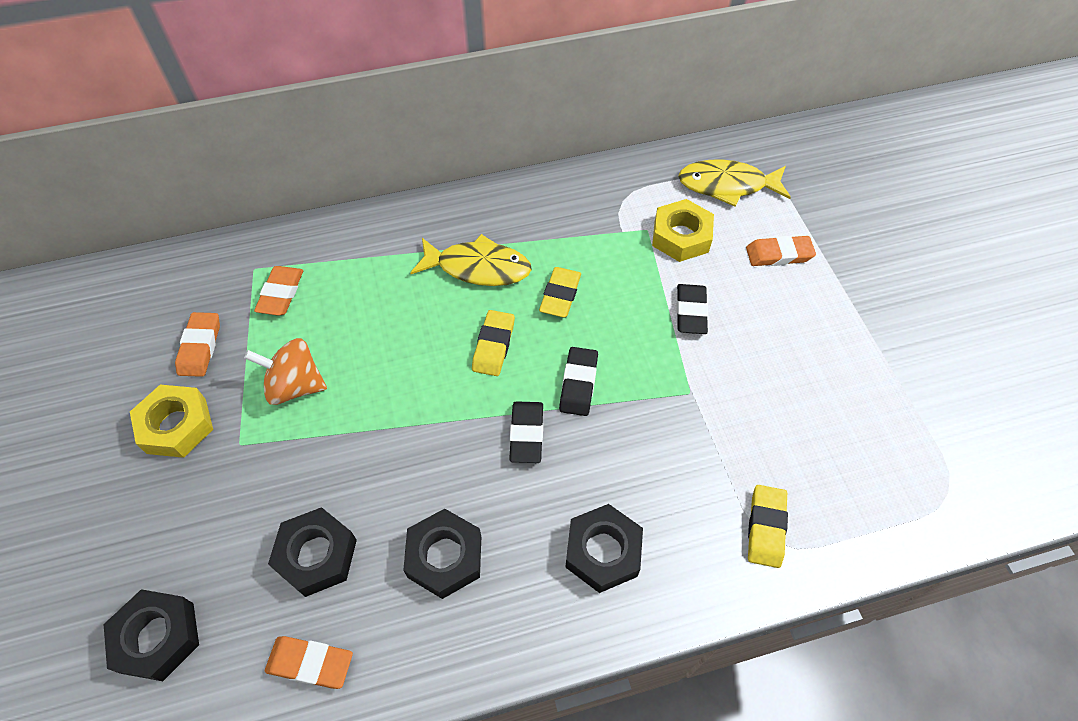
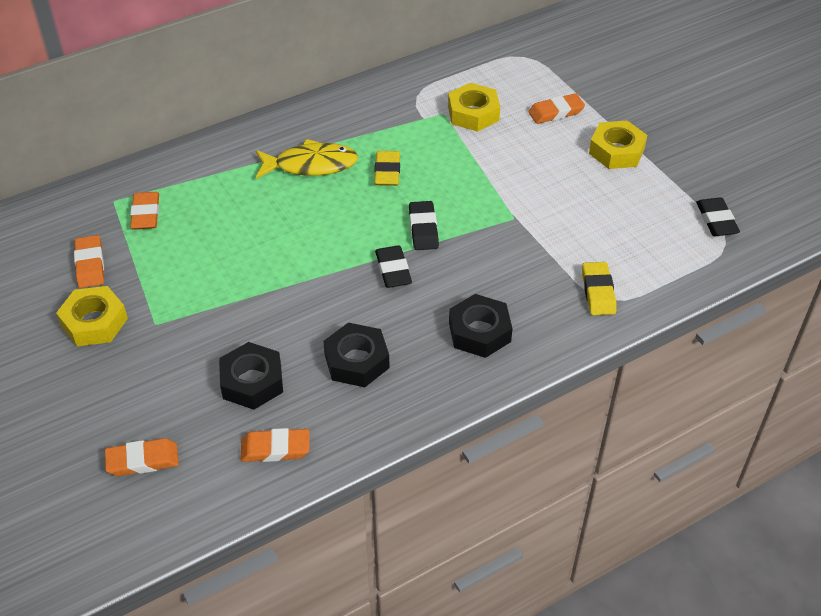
camera: 15 degrees left, 10 degrees down
(157, 637) = (142, 460): black nut -> orange eraser
(295, 386) = (186, 275): orange spinning top -> none
(493, 345) = (344, 216): yellow eraser -> none
(691, 312) = (498, 164): black eraser -> black eraser (716, 220)
(727, 185) = (500, 71): yellow fish -> none
(839, 324) = (616, 151): none -> yellow nut

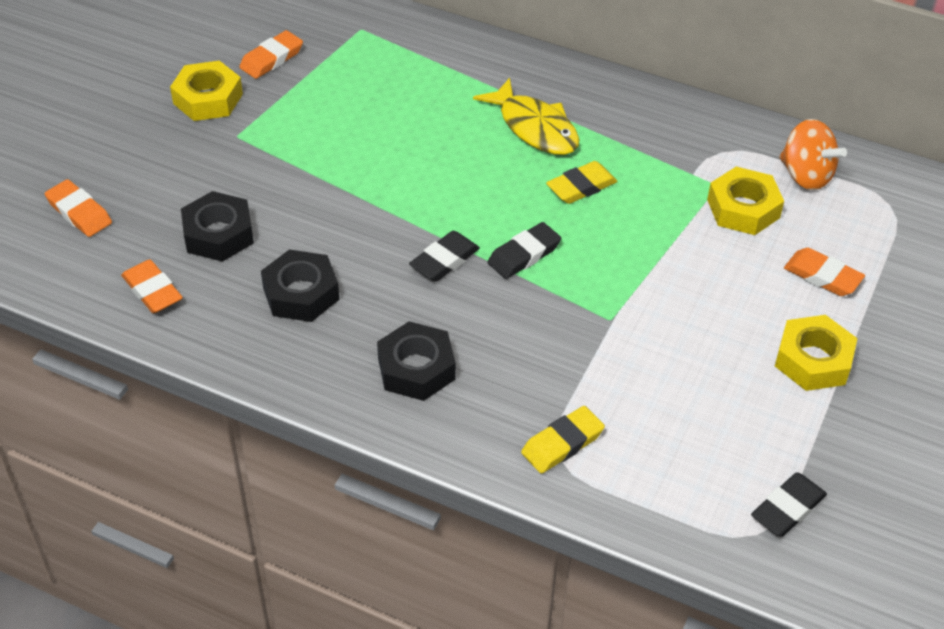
camera: 55 degrees right, 0 degrees up
(146, 214) = (363, 57): orange eraser -> none
(470, 74) = (805, 175): none -> orange spinning top

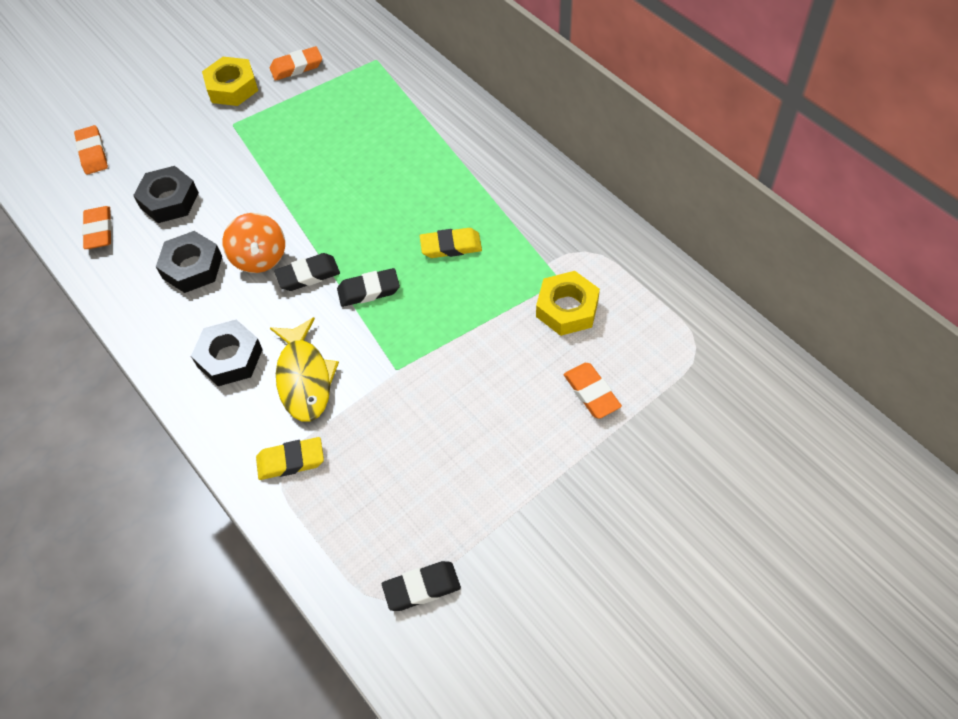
camera: 30 degrees right, 10 degrees up
(534, 127) = (449, 183): yellow fish -> yellow fish (304, 378)
(805, 175) = (640, 295): orange spinning top -> orange spinning top (260, 257)
(813, 360) = (531, 466): yellow nut -> none

